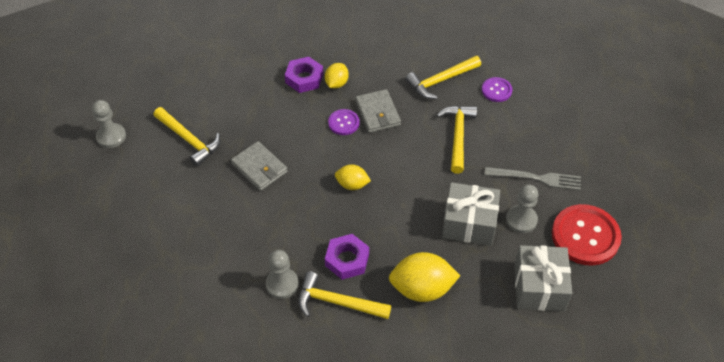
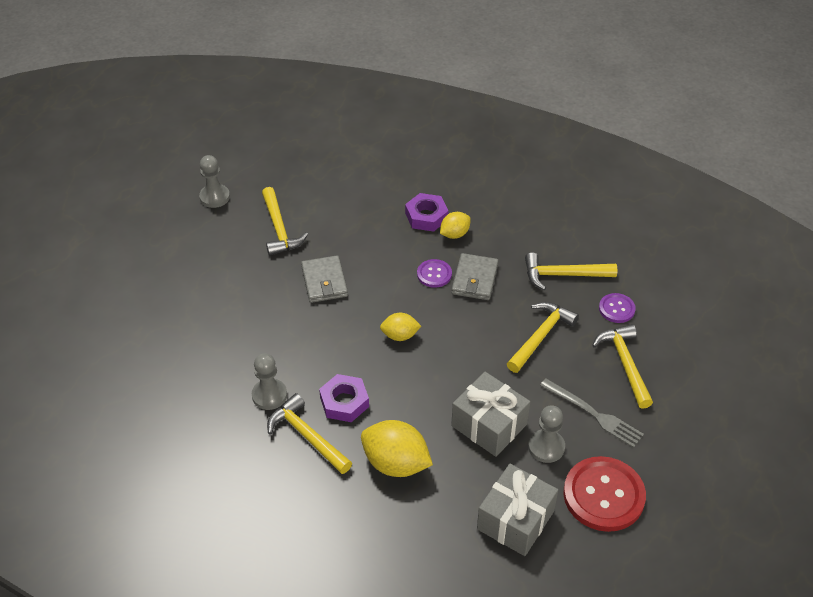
camera: 30 degrees right, 5 degrees down
(352, 185) = (400, 335): yellow lemon -> yellow lemon turned 45 degrees counterclockwise
(531, 130) = (625, 364): none -> yellow hammer

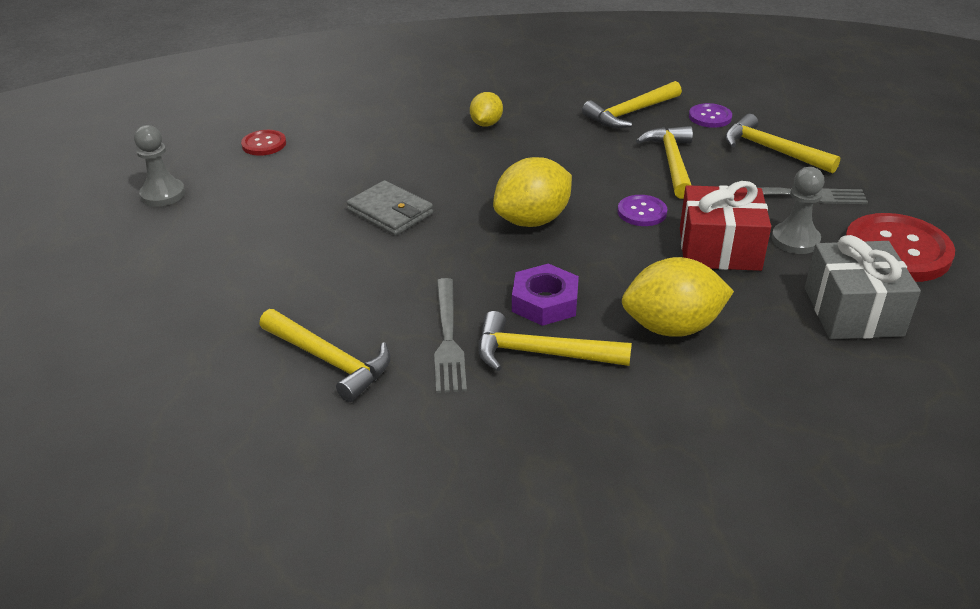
camera: 35 degrees left, 10 degrees down
(269, 395) = (447, 338): grey pawn -> grey fork
(279, 229) = (280, 191): yellow hammer -> yellow hammer (329, 361)
(303, 181) = (264, 144): none -> red button
(400, 335) = (532, 220): yellow lemon -> yellow lemon, size x1.75
(426, 216) = (439, 122): purple nut -> none
(434, 274) = (505, 160): purple button -> purple button (642, 212)
(474, 279) = (551, 148): grey wallet -> none
(489, 425) = (719, 249): grey gift -> red gift

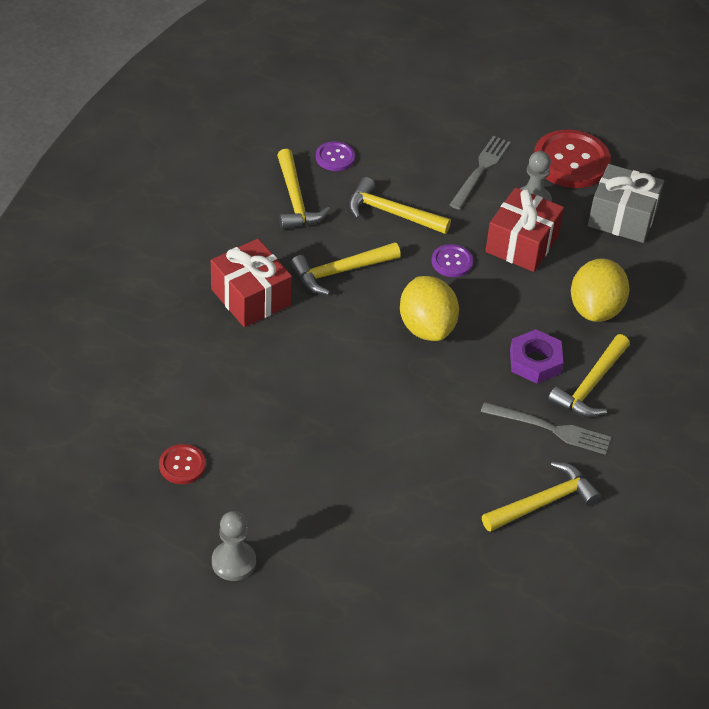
camera: 70 degrees left, 10 degrees up
(390, 212) = (363, 409): grey wallet -> none
(486, 124) = (251, 297): yellow lemon -> red gift
(772, 150) = (409, 150): yellow hammer -> yellow hammer (340, 271)

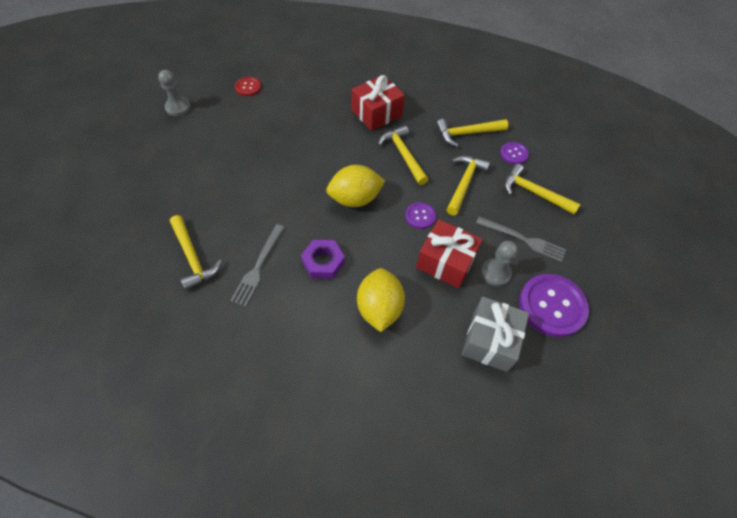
camera: 90 degrees right, 10 degrees up
(571, 161) = (552, 306): red button -> purple button
(590, 385) = (298, 297): yellow hammer -> yellow hammer (534, 192)
(595, 309) = (379, 308): yellow lemon -> yellow lemon turned 75 degrees clockwise

